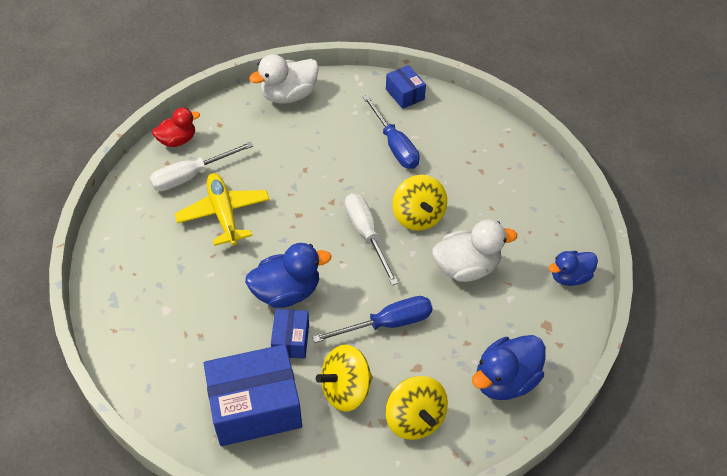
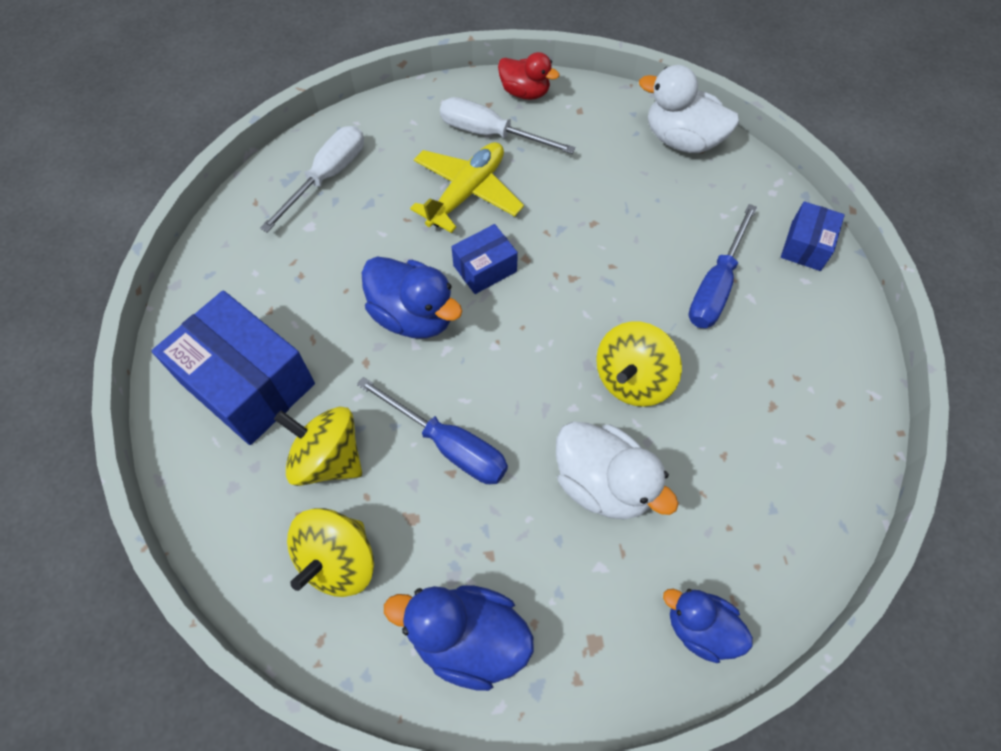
camera: 55 degrees right, 10 degrees up
(291, 340) = (354, 361): blue box -> blue box (485, 268)
(366, 234) = (557, 342): white screwdriver -> white screwdriver (327, 177)

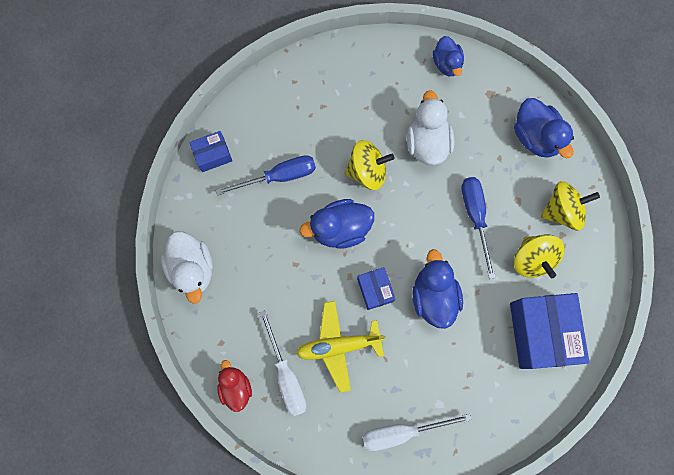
camera: 135 degrees left, 15 degrees up
(485, 268) = (375, 290): blue box -> blue box turned 60 degrees clockwise
(589, 293) = (340, 229): none -> blue duck

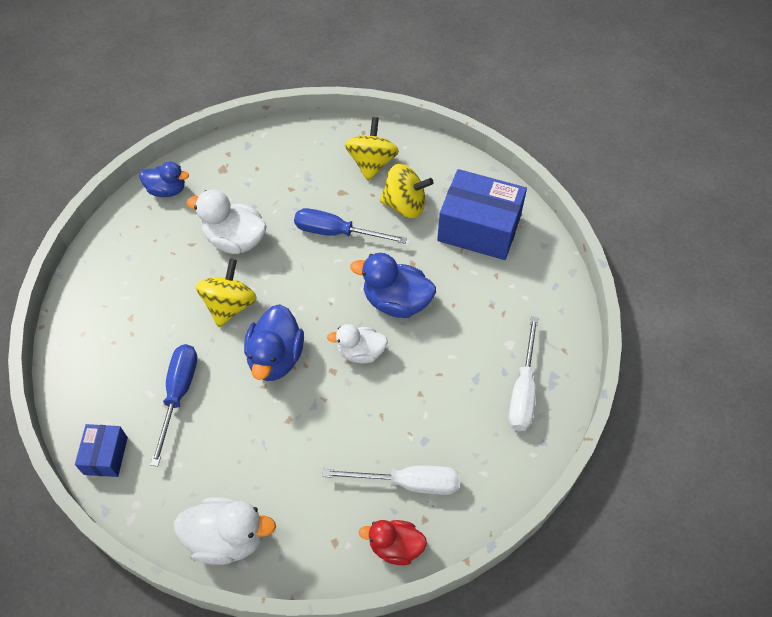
camera: 65 degrees left, 20 degrees down
(339, 346) = (402, 413): yellow plane -> none
(375, 290) = (360, 352): blue box -> white duck
(535, 137) = (289, 153): blue duck -> none

